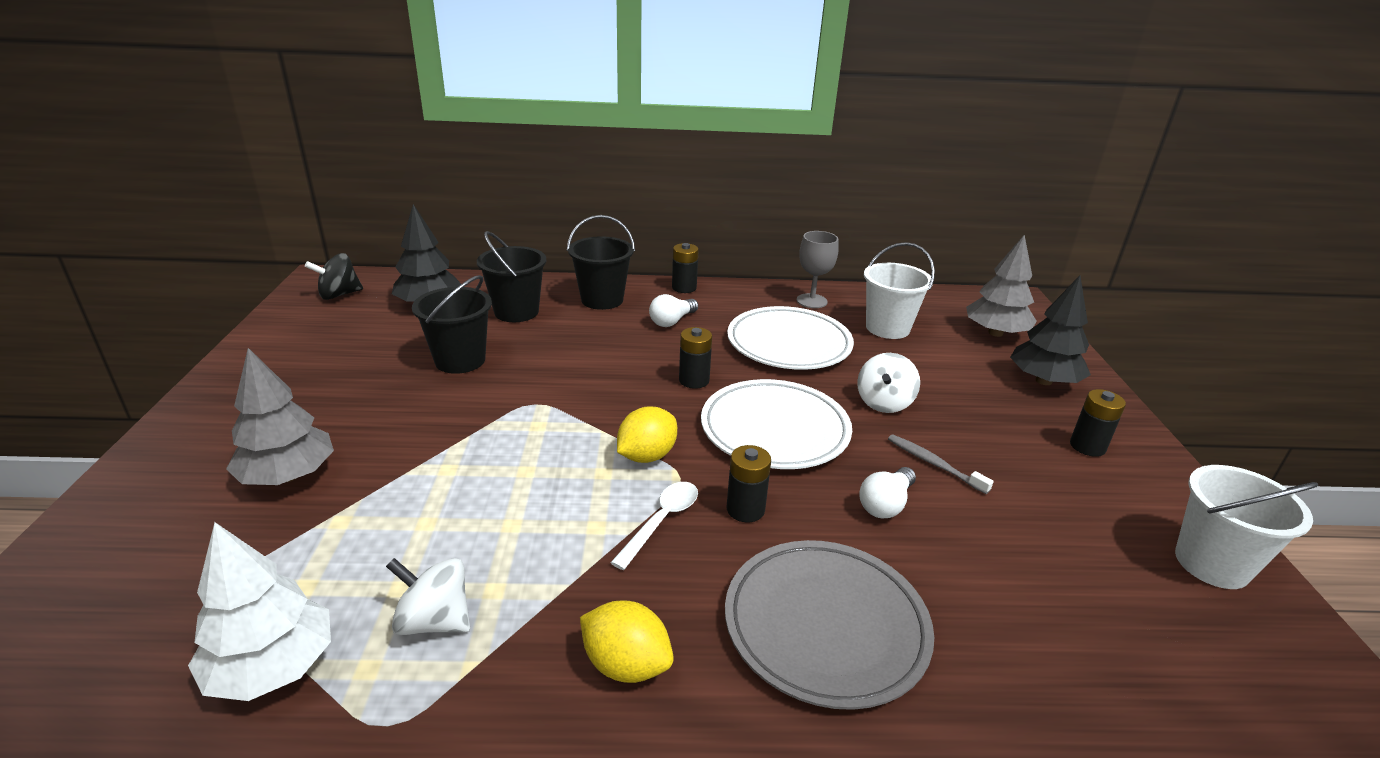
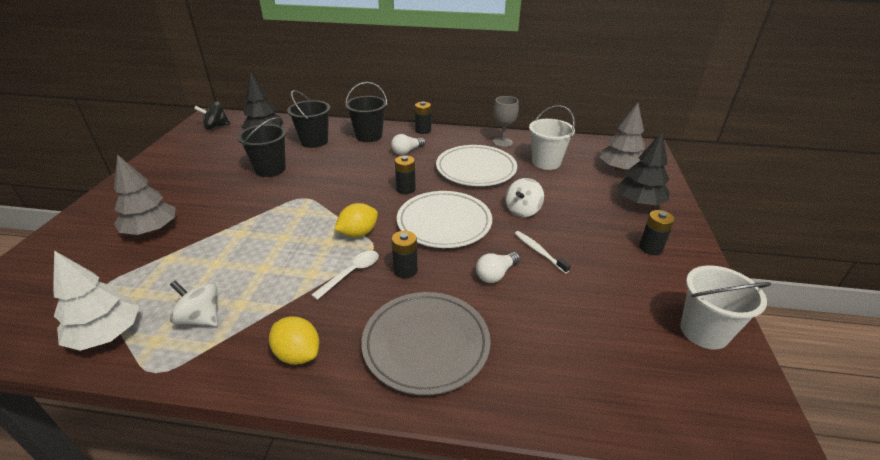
camera: 10 degrees right, 5 degrees up
(934, 464) = (539, 251): grey toothbrush -> white toothbrush

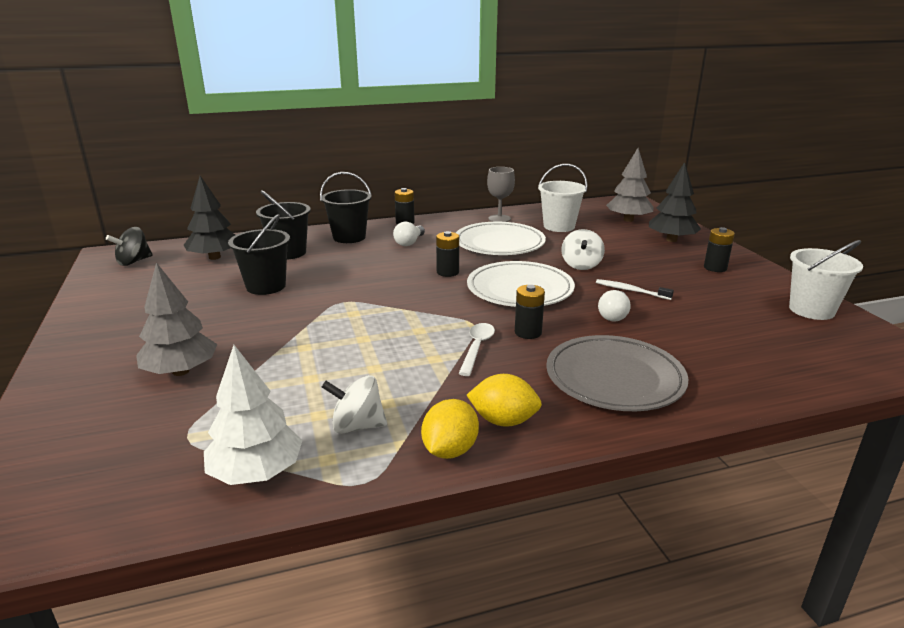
camera: 25 degrees left, 10 degrees down
(358, 233) = (443, 316): yellow lemon -> yellow lemon (450, 450)

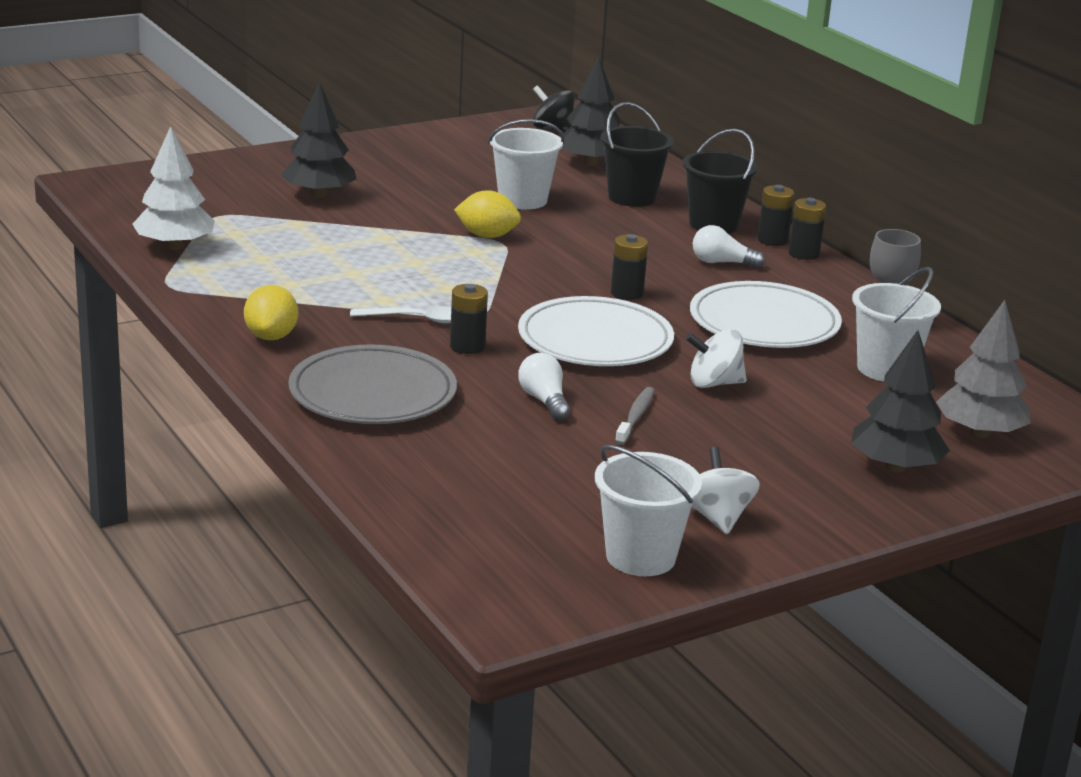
camera: 75 degrees right, 0 degrees up
(181, 371) = (319, 194): grey tree -> black tree
(266, 286) = (522, 200): black bucket -> white bucket
(357, 426) = (248, 275): white spinning top -> white spinning top (717, 517)
(450, 450) = (218, 315): yellow lemon -> yellow lemon (487, 236)
(614, 315) = (544, 401): white light bulb -> white light bulb turned 60 degrees clockwise
(630, 290) = (635, 417): white toothbrush -> grey toothbrush
(715, 268) = (777, 494): black battery -> black battery (772, 240)

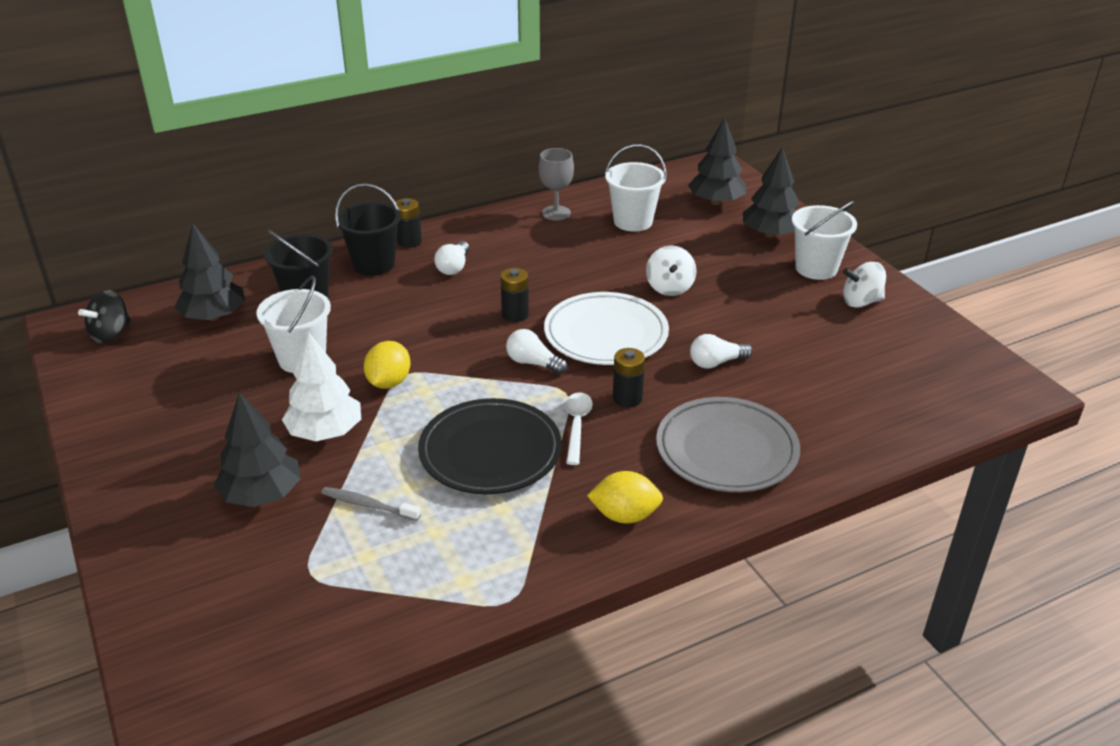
camera: 85 degrees left, 10 degrees up
(174, 246) = (400, 604): white tree -> white tree (325, 432)
(374, 279) = (490, 452): none -> black plate
(529, 301) = (533, 363): none -> white light bulb
(635, 417) = (730, 323): grey toothbrush -> grey toothbrush (368, 505)
(640, 557) = (924, 333): white bucket -> white bucket (816, 268)
(764, 323) = (565, 259): white plate -> none
(804, 254) = (437, 231): black battery -> none
(979, 433) = (716, 202): grey tree -> black tree

